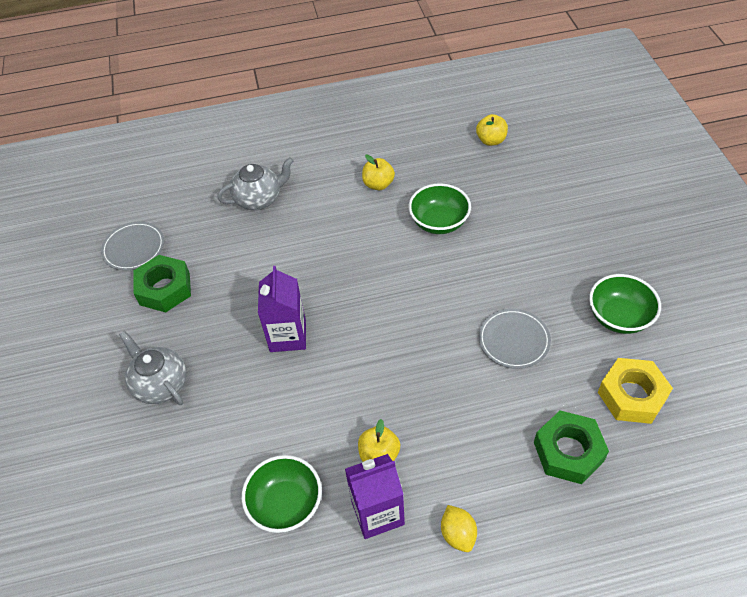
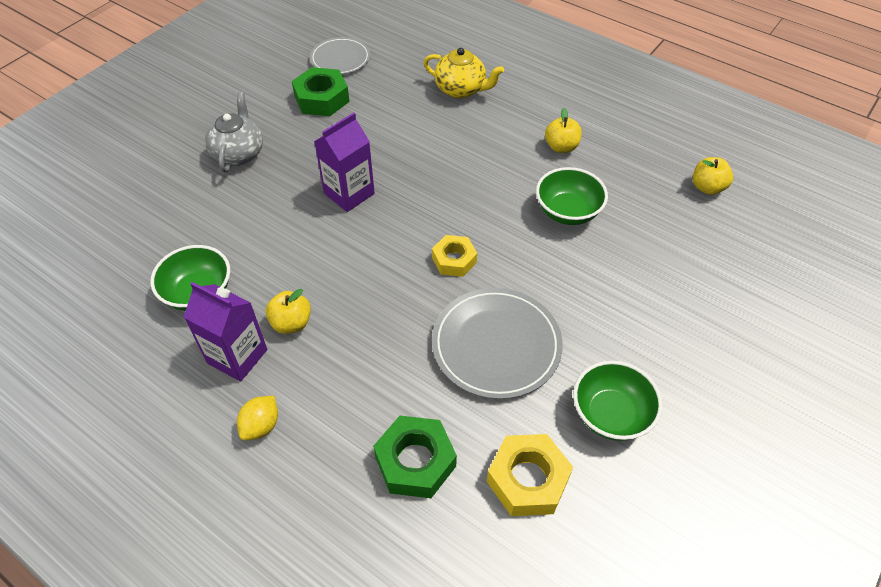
camera: 45 degrees right, 0 degrees up
(259, 199) = (461, 89): grey teapot -> yellow teapot
(418, 314) = (454, 260): none -> yellow nut
(514, 340) = (496, 345): grey plate -> grey plate, size x1.57

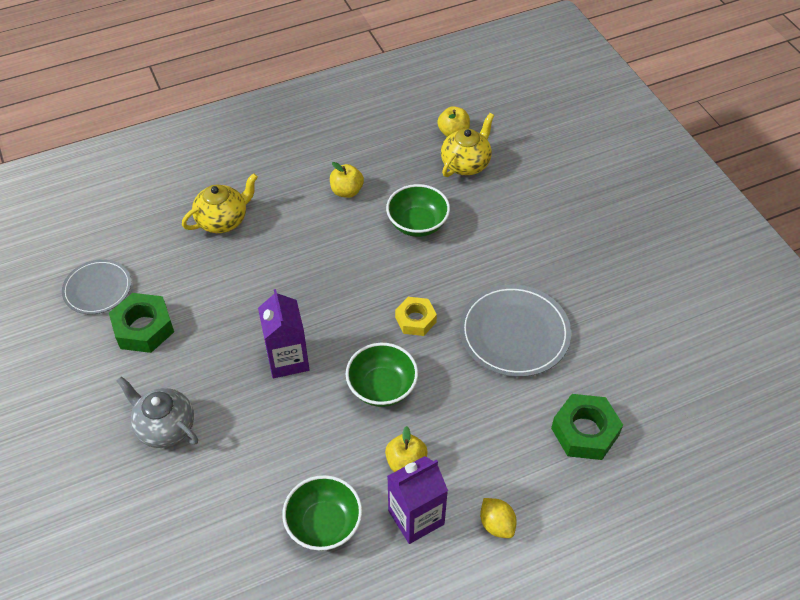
camera: 60 degrees left, 0 degrees up
(528, 479) = (634, 370): yellow nut -> none
(611, 414) = (609, 297): green bowl -> green bowl (382, 387)
(677, 214) = (466, 164): none -> yellow teapot

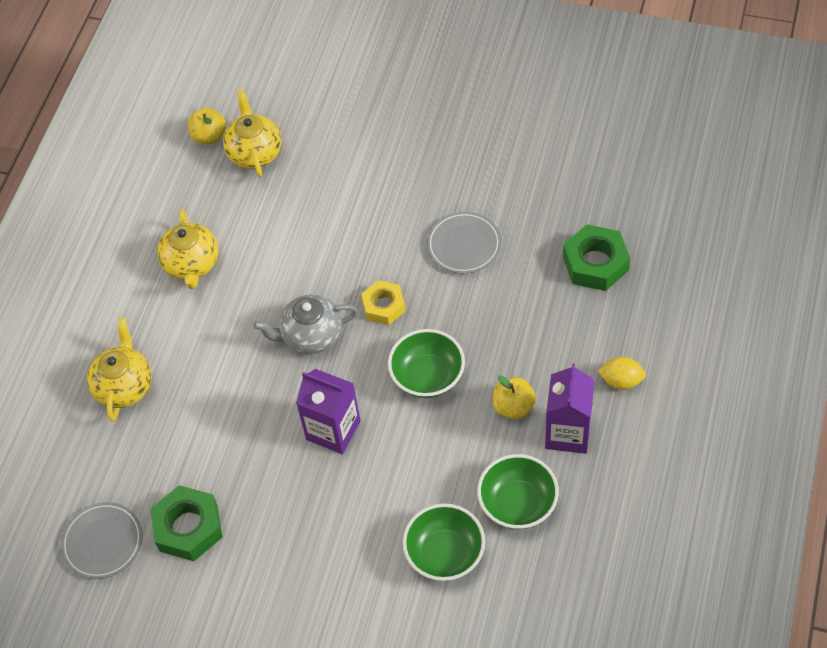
camera: 45 degrees left, 5 degrees up
(165, 427) = (315, 571): grey teapot -> grey teapot (311, 336)
(347, 191) = (192, 264): yellow apple -> yellow teapot
(417, 224) = (284, 235): green bowl -> green bowl (445, 554)
(514, 333) = (464, 245): grey plate -> grey plate, size x0.64

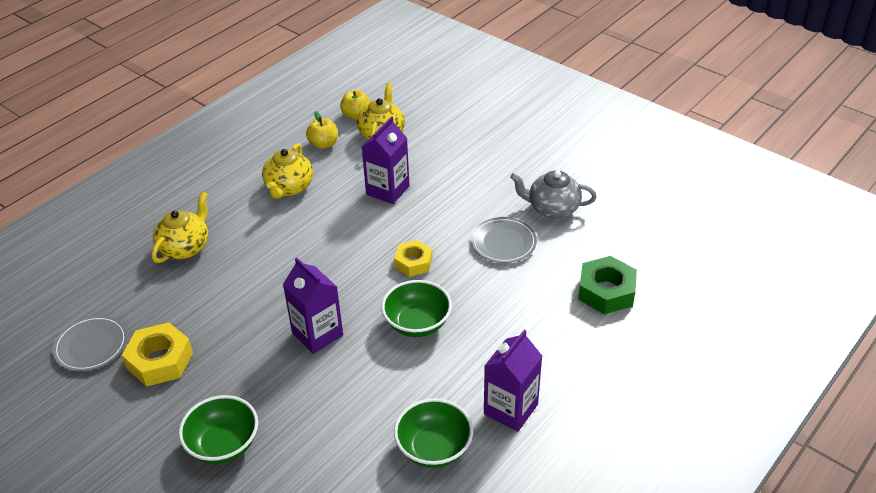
camera: 20 degrees right, 15 degrees down
(188, 527) = (160, 360): green nut -> yellow nut
(304, 225) = (387, 190): none -> purple carton
(311, 336) = (344, 263): grey teapot -> grey teapot (552, 208)
(445, 554) = (347, 463): green bowl -> green bowl (223, 444)
(513, 407) = (475, 372): yellow apple -> yellow apple (323, 144)
(621, 381) = (581, 386): yellow lemon -> none

